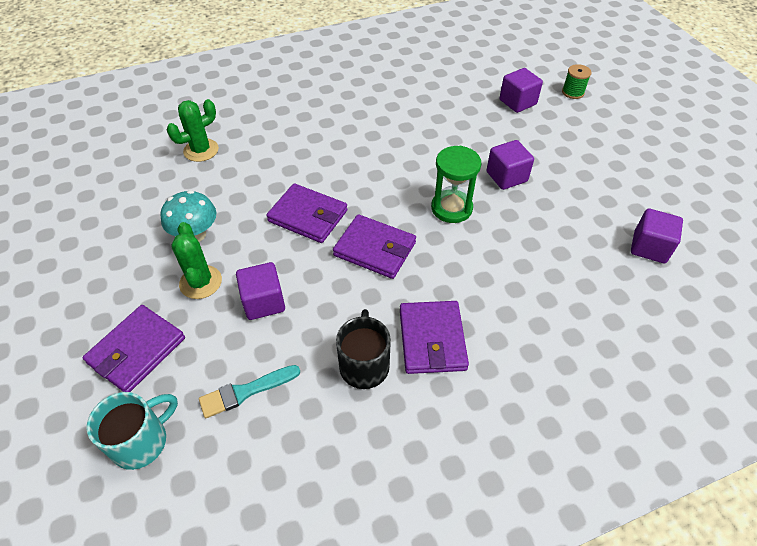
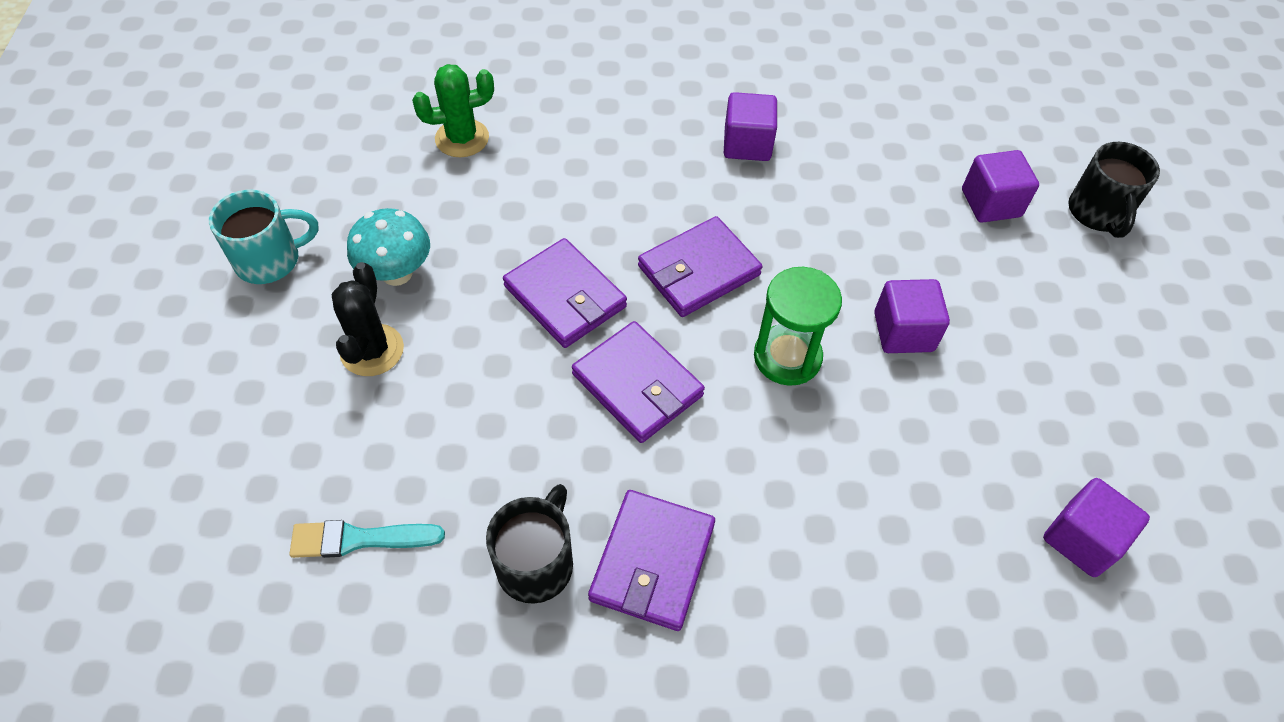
camera: 20 degrees right, 5 degrees up
(137, 350) = (248, 423): purple wallet -> purple wallet (699, 271)
(142, 441) = (201, 557): turquoise mug -> turquoise mug (270, 260)
(200, 282) = (372, 350): green cactus -> black cactus
(263, 302) = (442, 412): purple cube -> purple cube (747, 144)
(573, 92) = (1098, 213): green spool -> black mug

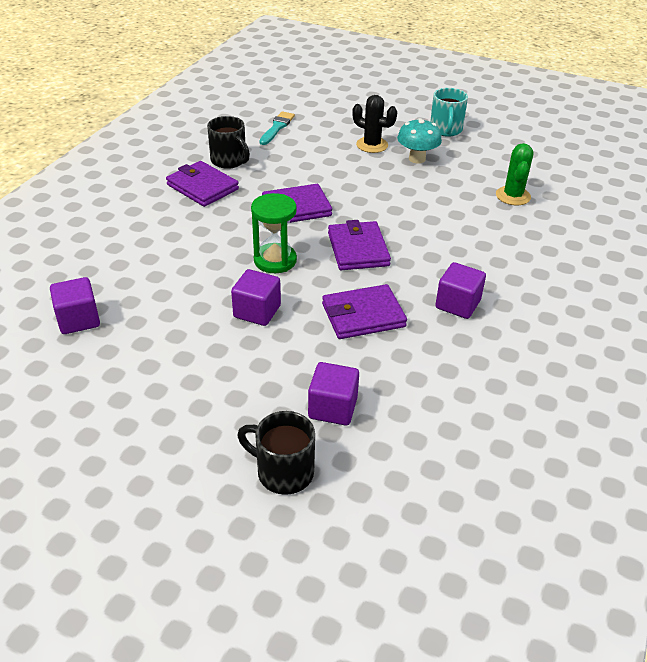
camera: 115 degrees right, 15 degrees down
(565, 296) = (369, 201): purple wallet -> purple wallet (363, 315)

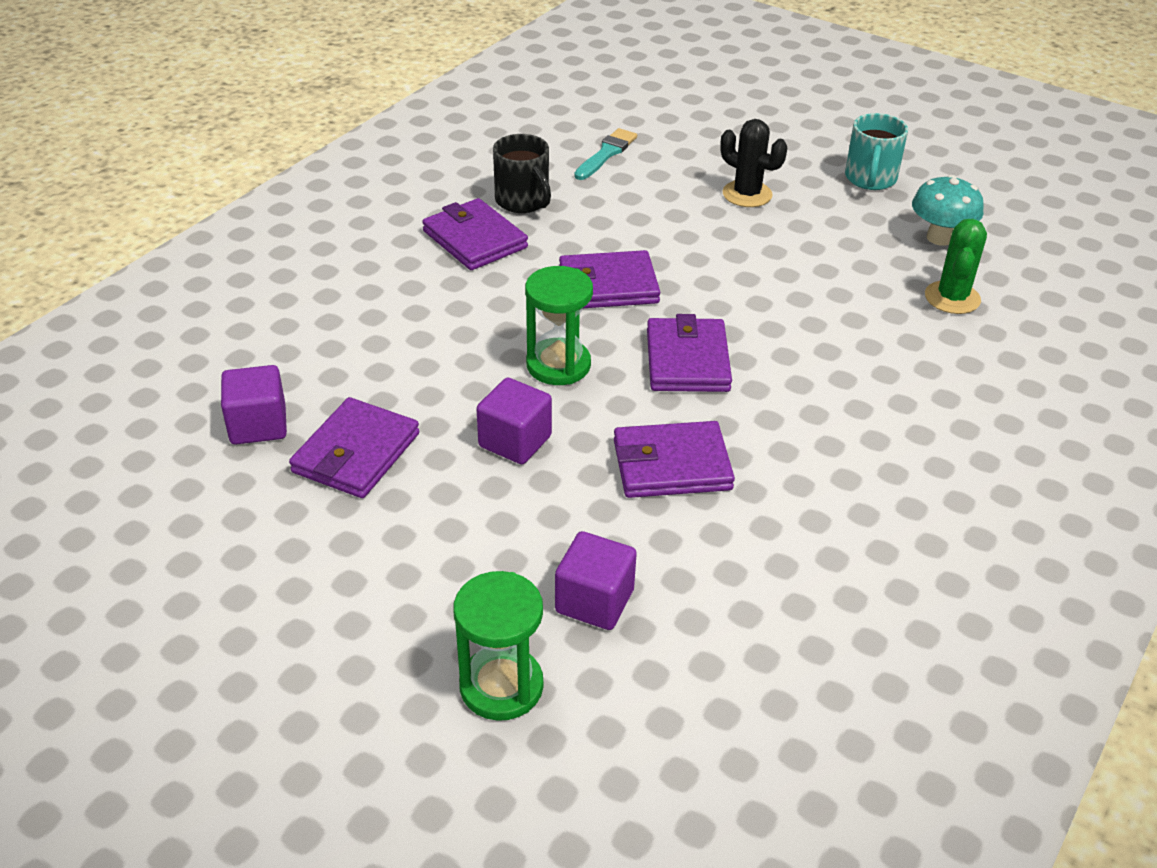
camera: 10 degrees right, 0 degrees up
(151, 331) = (356, 453): none -> purple wallet
(283, 472) = (501, 686): black mug -> green hourglass
(417, 159) = (813, 223): turquoise mushroom -> turquoise mushroom (940, 238)
(457, 304) = (821, 464): purple cube -> none

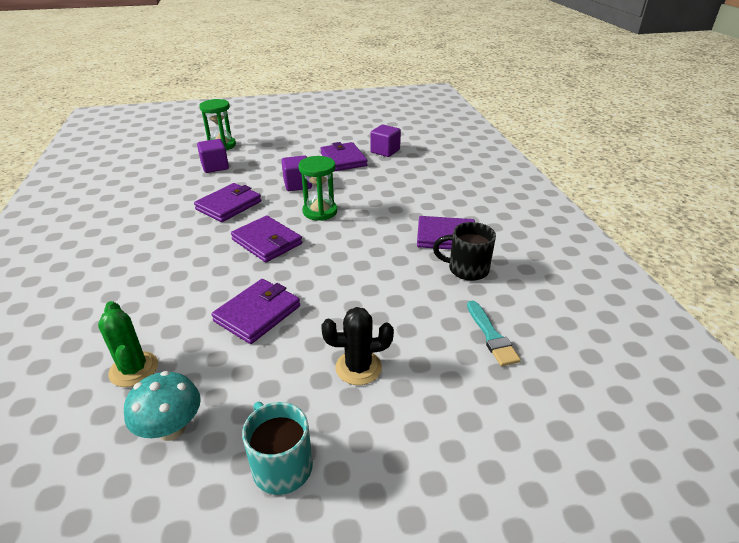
camera: 135 degrees right, 5 degrees down
(608, 285) = (350, 253): purple wallet -> purple wallet (257, 313)

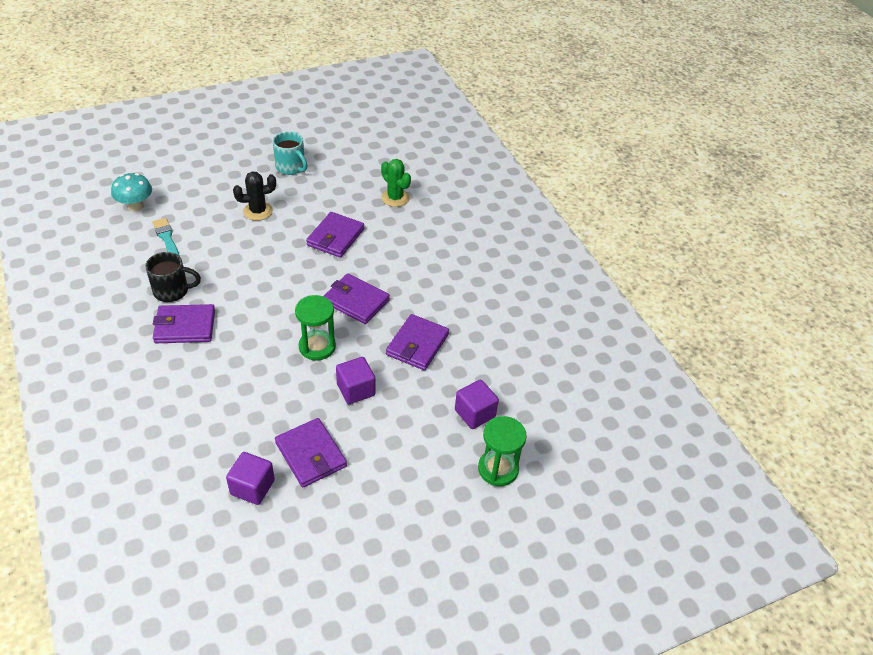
camera: 165 degrees right, 10 degrees up
(171, 429) = (354, 175): turquoise mushroom -> turquoise mushroom (136, 206)

